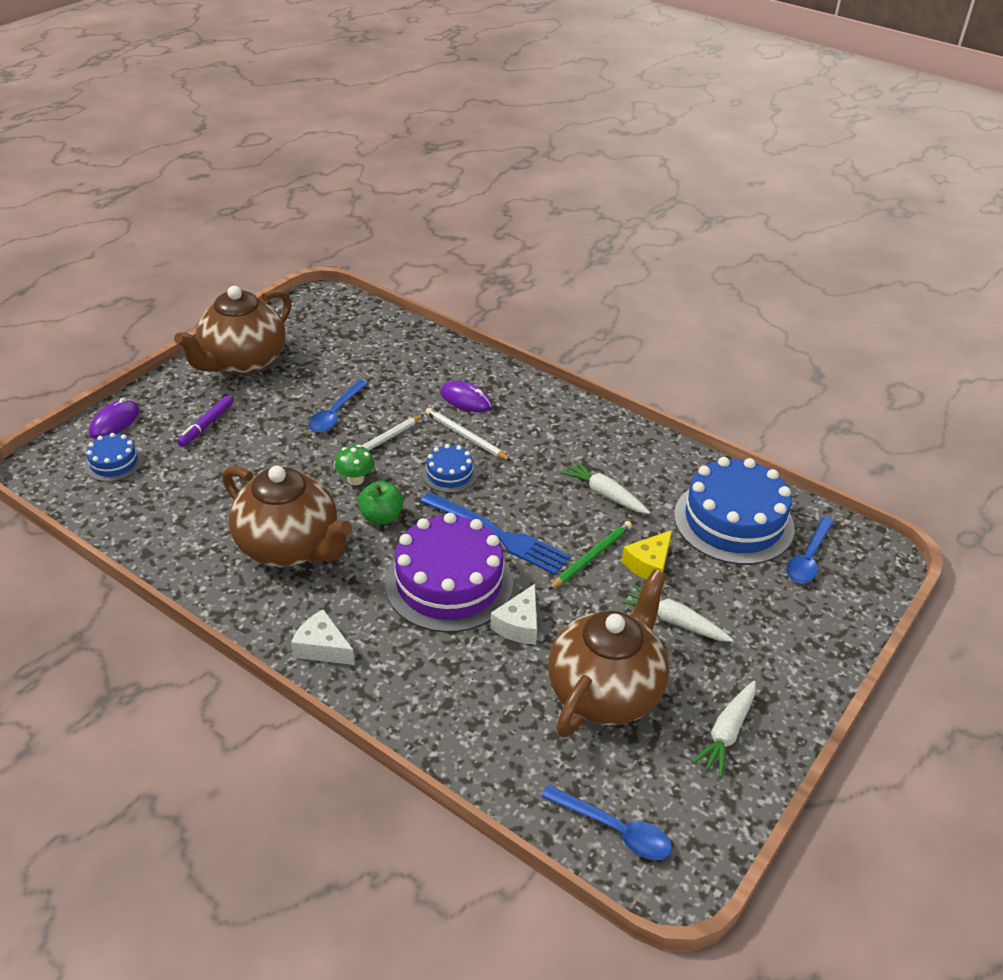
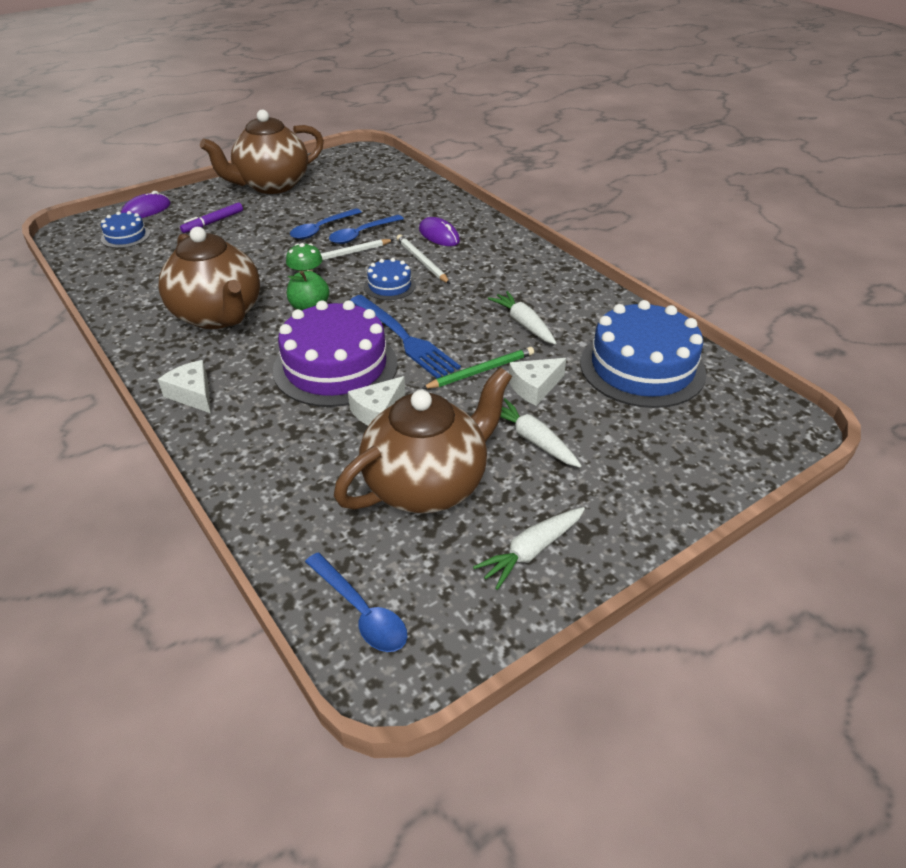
camera: 20 degrees right, 0 degrees up
(649, 564) = (534, 387): yellow cheese -> white cheese
(808, 558) = (707, 413): blue spoon -> blue spoon (361, 234)

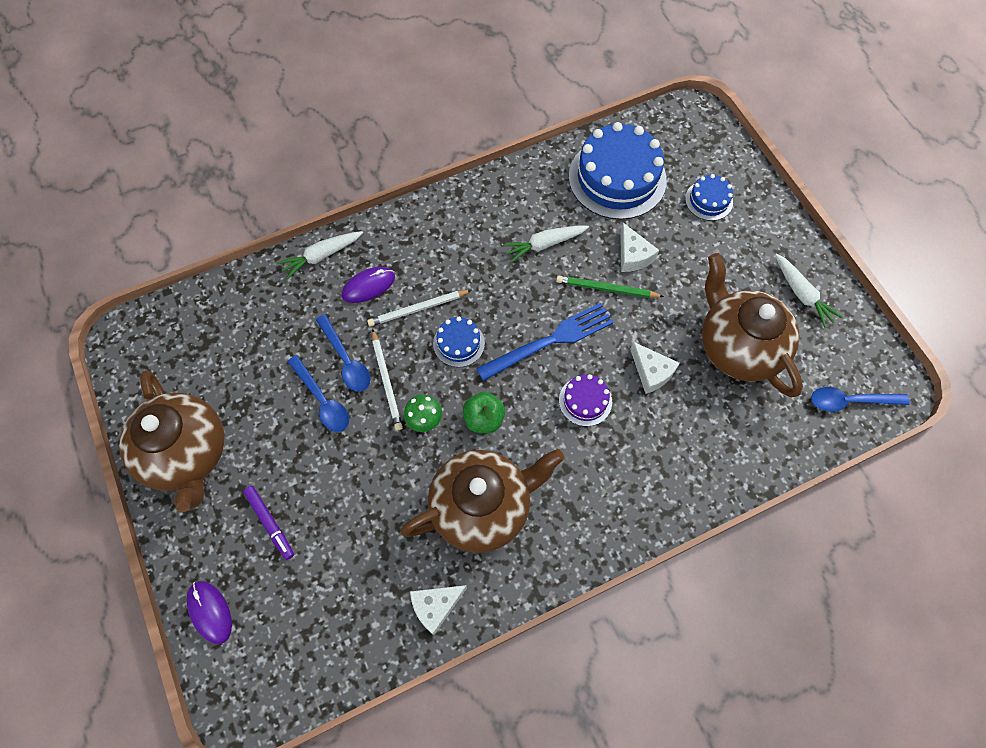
camera: 80 degrees left, 25 degrees up
(125, 236) = (277, 630): blue cake -> blue cake (709, 200)
(193, 394) = (610, 524): white cheese -> white cheese (435, 606)
(335, 367) = (585, 401): purple cake -> purple cake, size x0.48
(361, 612) = (850, 401): blue spoon -> blue spoon turned 150 degrees counterclockwise
(481, 371) = (606, 289): green pencil -> green pencil turned 60 degrees counterclockwise
(533, 440) = (695, 270): white carrot -> white carrot (322, 256)

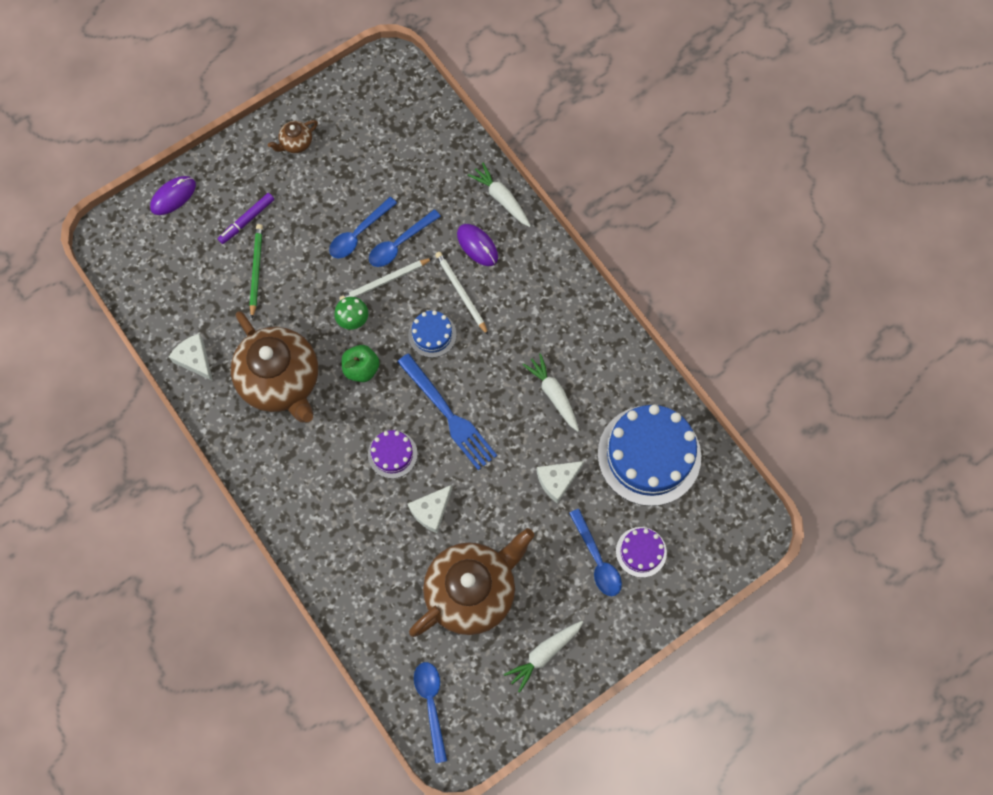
camera: 80 degrees right, 5 degrees up
(187, 454) = (296, 143): brown teapot -> brown teapot, size x0.42
(606, 289) = (514, 459): green pencil -> green pencil (256, 270)
(709, 200) = (641, 552): blue cake -> purple cake
(713, 236) = (597, 559): none -> blue spoon

